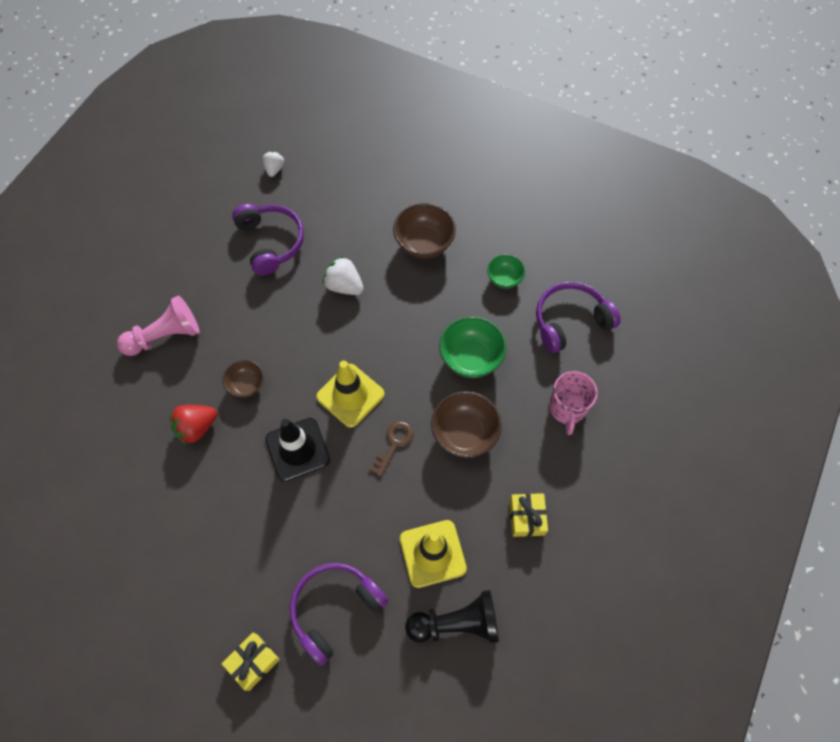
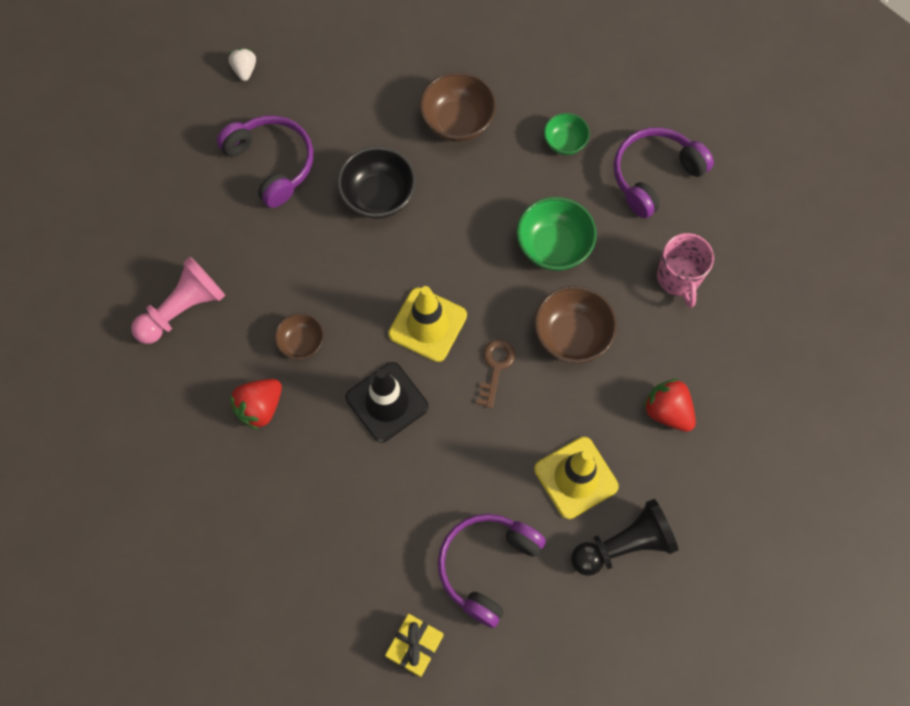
camera: 15 degrees left, 5 degrees up
(344, 286) = (378, 196): white strawberry -> black bowl
(526, 517) = (667, 411): yellow gift -> red strawberry

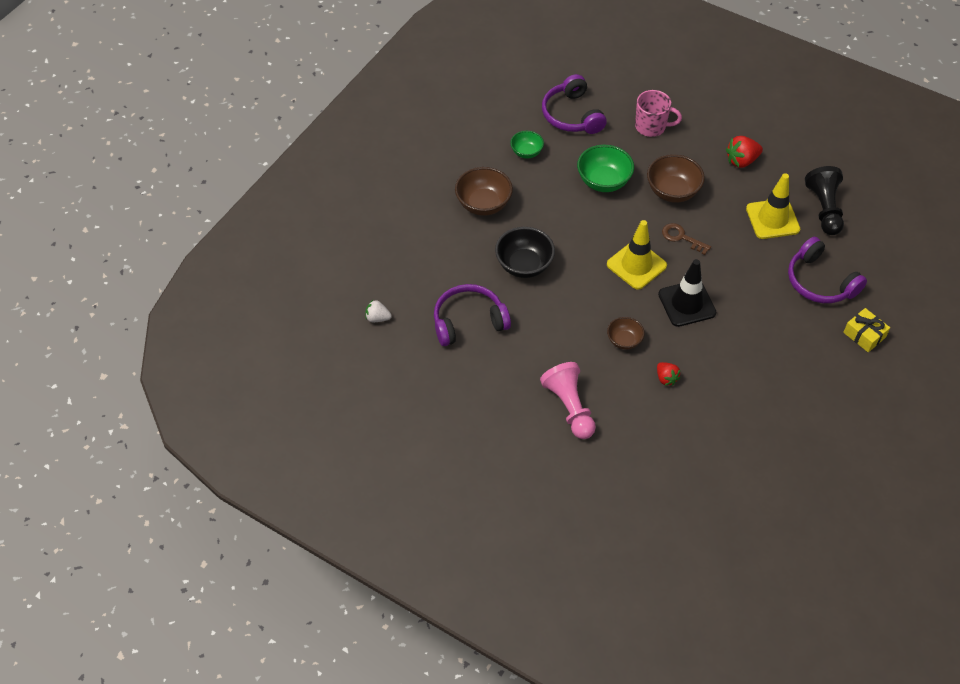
camera: 70 degrees left, 15 degrees down
(260, 407) = (666, 378): red strawberry -> red strawberry, size x0.65

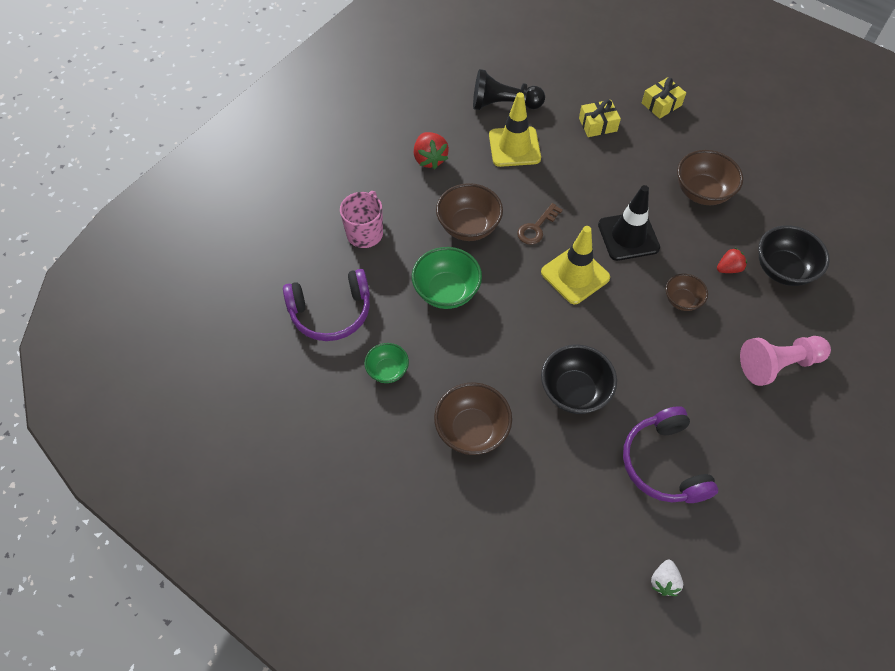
camera: 85 degrees left, 5 degrees up
(673, 421) = (782, 269): none -> black bowl
(753, 363) = (702, 192): none -> brown bowl
(819, 282) = (597, 124): purple headphones -> yellow gift

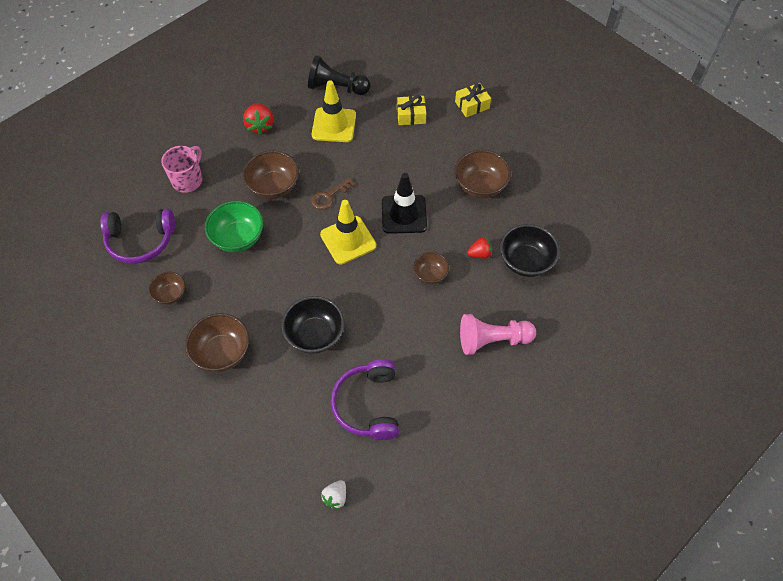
camera: 10 degrees right, 0 degrees up
(387, 370) = (170, 294): green bowl -> brown bowl

